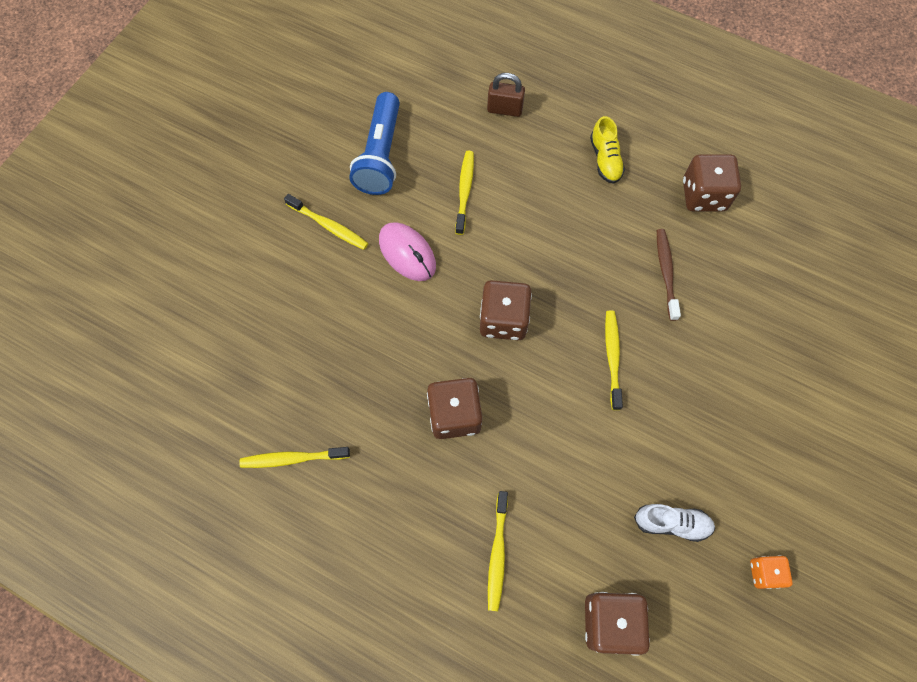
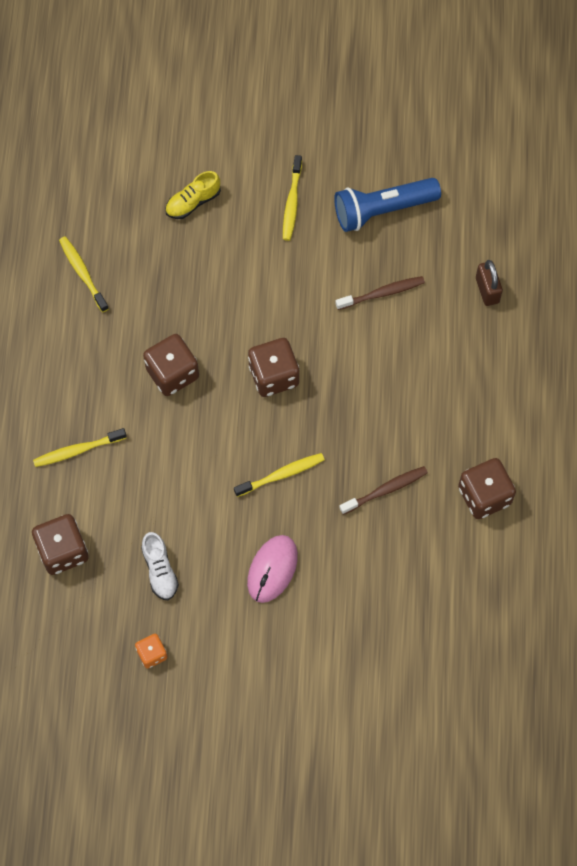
camera: 65 degrees right, 0 degrees up
(407, 253) = (297, 274): pink mouse -> pink mouse (272, 569)
(464, 191) = (382, 293): yellow toothbrush -> brown toothbrush
(605, 159) = (478, 397): yellow shoe -> yellow shoe (193, 202)

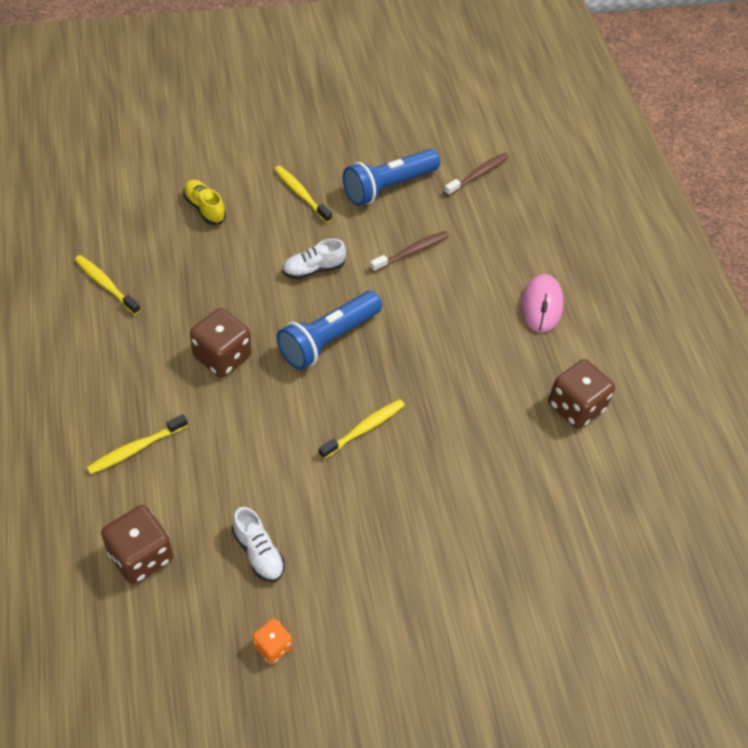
camera: 20 degrees left, 15 degrees down
(193, 202) = (204, 208): yellow shoe -> yellow shoe turned 105 degrees clockwise
(272, 569) = (383, 524): pink mouse -> pink mouse (541, 306)
(273, 375) = (328, 340): brown dice -> blue flashlight
(281, 294) = (313, 269): none -> white shoe
(292, 202) = (301, 194): yellow toothbrush -> yellow toothbrush turned 150 degrees clockwise
(385, 490) = (476, 422): brown toothbrush -> brown toothbrush (478, 175)
(487, 290) = (508, 233): brown padlock -> none

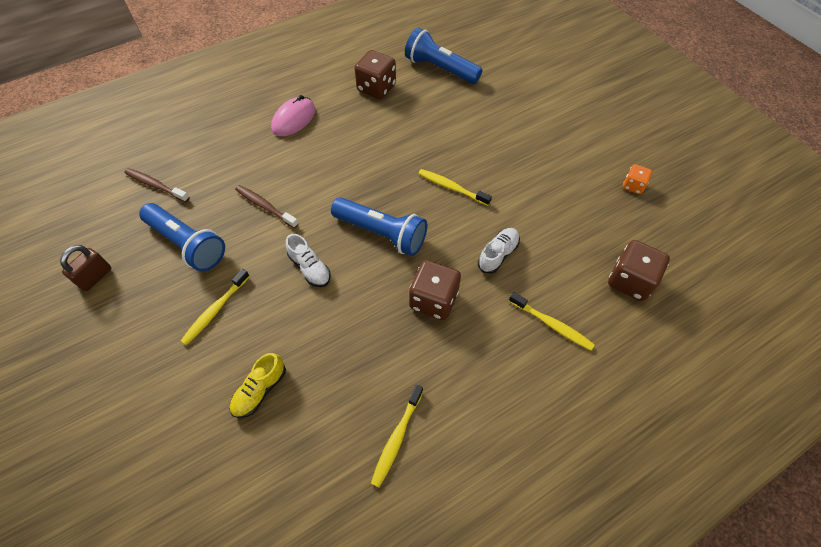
camera: 105 degrees left, 5 degrees up
(258, 552) = (580, 214): white shoe -> white shoe (498, 254)
(379, 124) = (95, 277): none -> brown padlock
(541, 306) = (294, 119): pink mouse -> pink mouse turned 45 degrees counterclockwise
(596, 499) = (440, 69): none -> blue flashlight

